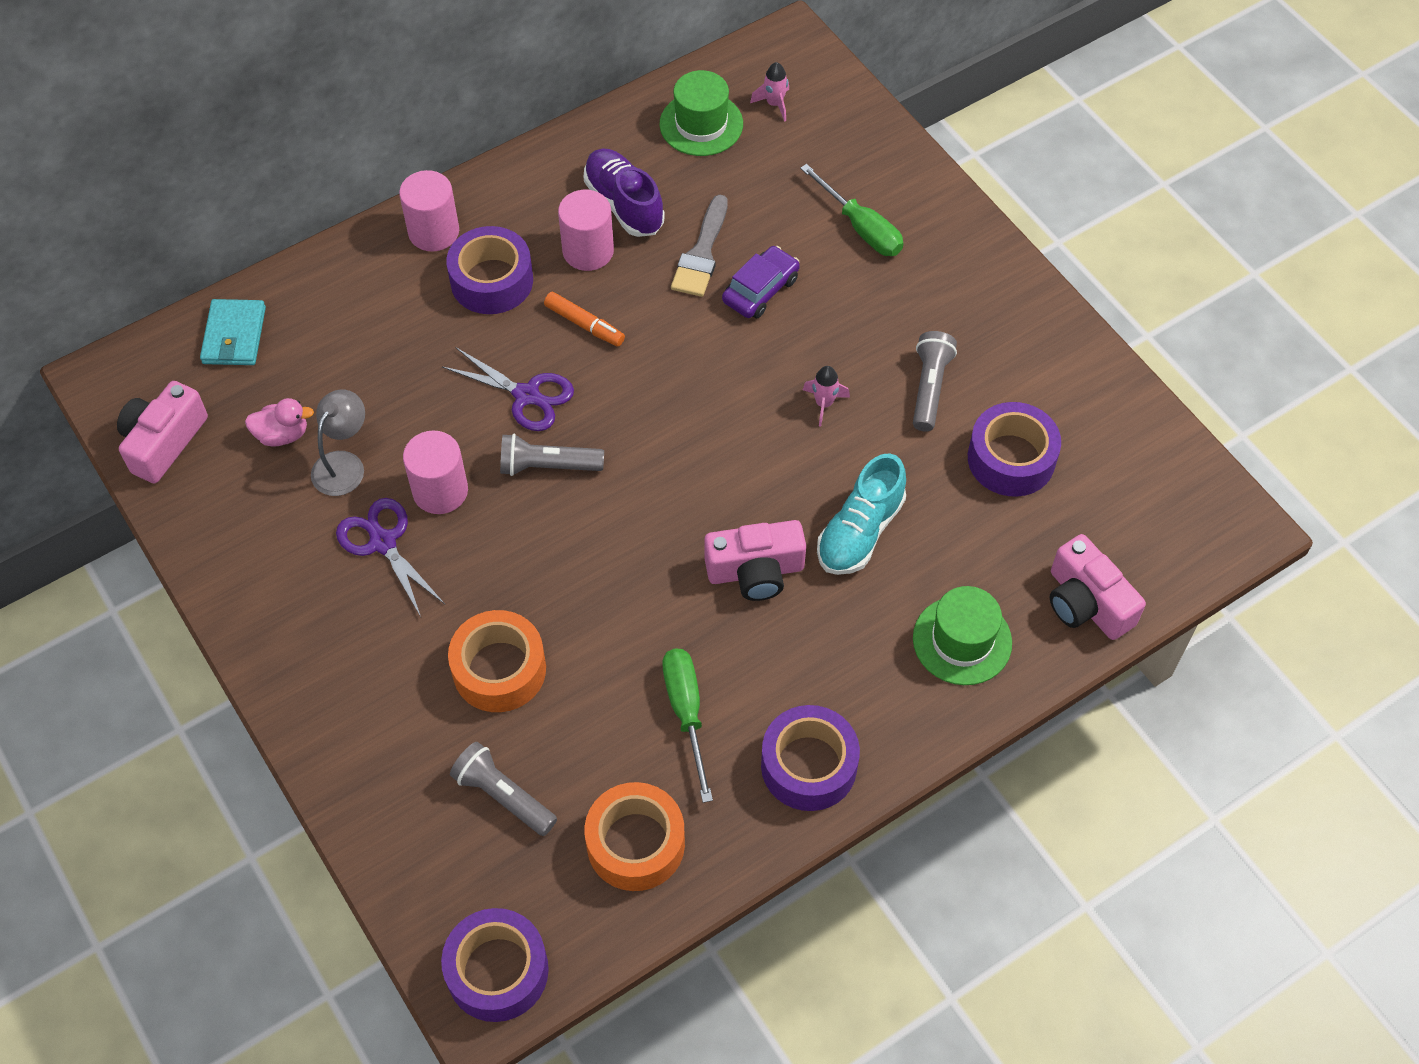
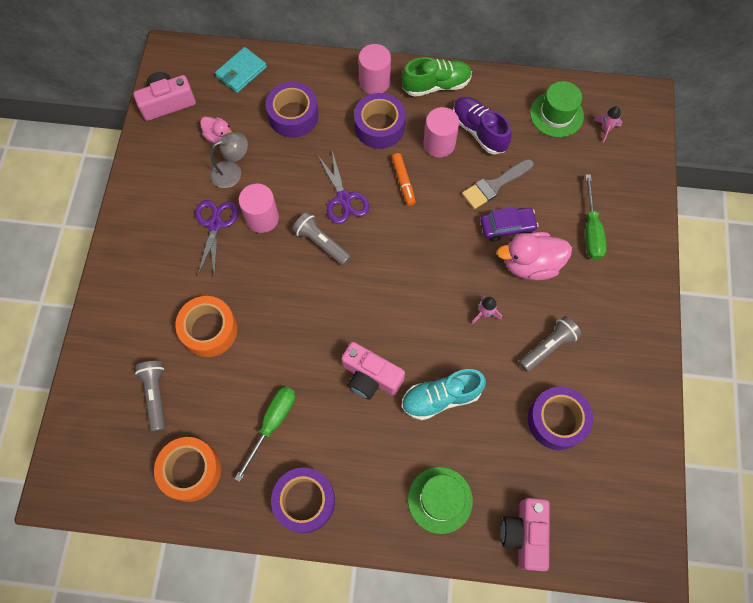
camera: 40 degrees right, 10 degrees up
(497, 971) = (78, 480): purple tape -> purple tape (293, 116)
(519, 185) = (436, 85): none -> green shoe
(624, 204) = (479, 131): purple shoe -> purple shoe turned 45 degrees counterclockwise
(826, 312) = (530, 264): none -> pink duck

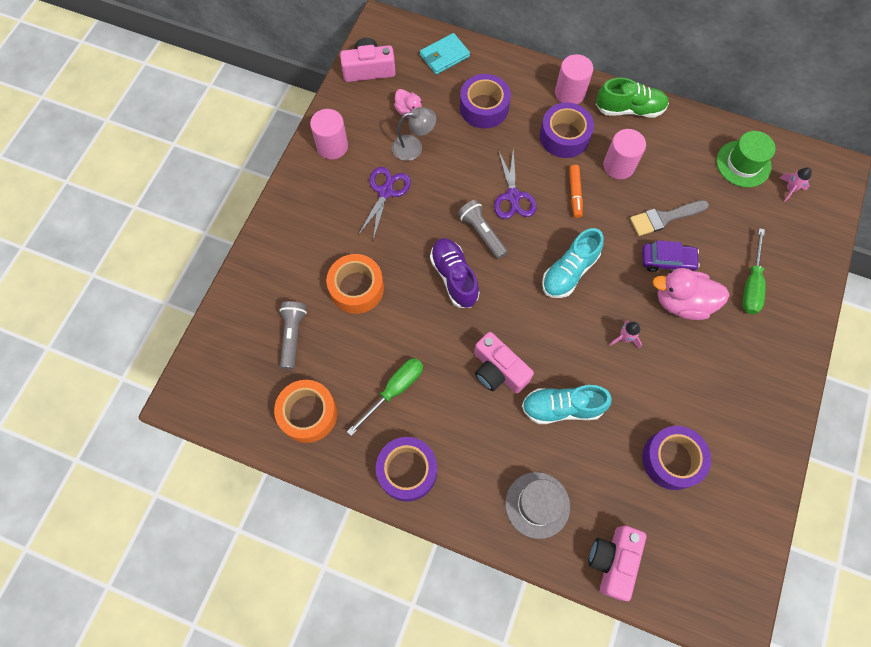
camera: 15 degrees right, 0 degrees up
(262, 218) = (431, 196): pink cylinder -> pink cylinder (332, 146)
(416, 261) = (569, 271): none -> turquoise shoe
(440, 500) = (537, 505): green hat -> grey hat
(479, 131) = (661, 162): purple shoe -> purple shoe (454, 277)
(548, 347) = (680, 386): grey flashlight -> none

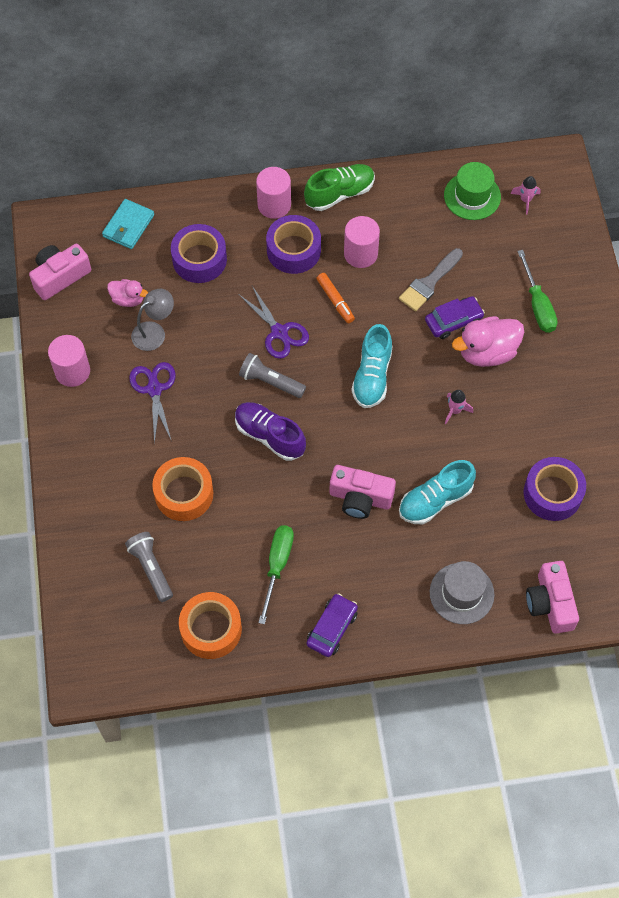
camera: 30 degrees left, 5 degrees down
(407, 471) = (332, 628): purple tape -> purple car

